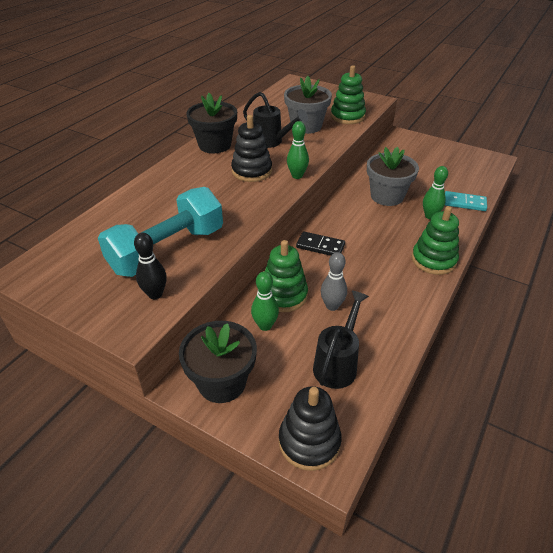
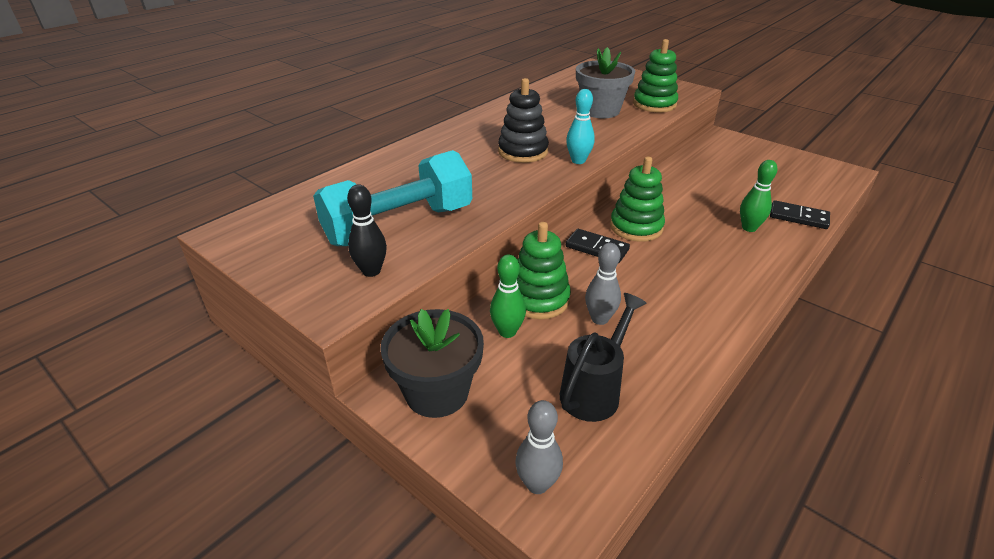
camera: 10 degrees right, 5 degrees down
(215, 145) = (484, 122): black flower pot -> none
(272, 142) = (554, 124): black watering can -> none
(297, 176) = (578, 161): green bowling pin -> turquoise bowling pin
(309, 441) = (537, 484): black stacking toy -> grey bowling pin
(387, 196) = (694, 200): grey flower pot -> none
(433, 260) = (747, 280): green stacking toy -> green stacking toy (636, 227)
(464, 203) = (798, 217): turquoise domino -> black domino

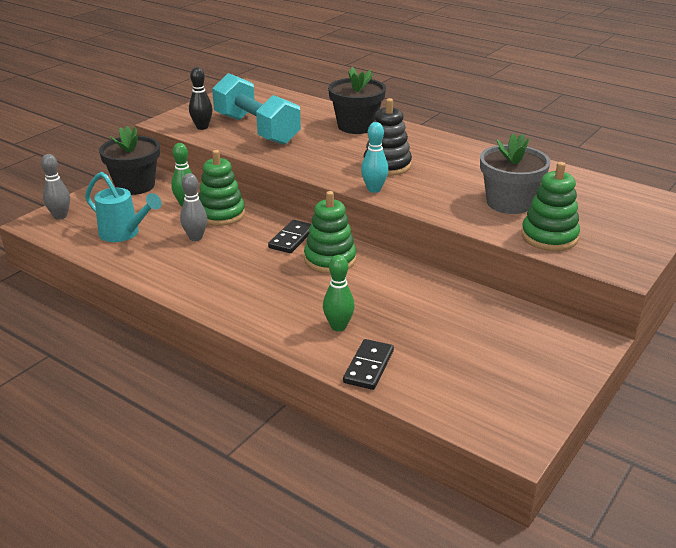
camera: 85 degrees right, 5 degrees down
(415, 161) = (356, 126): none -> black flower pot
(594, 390) = (124, 234): black watering can -> turquoise watering can

